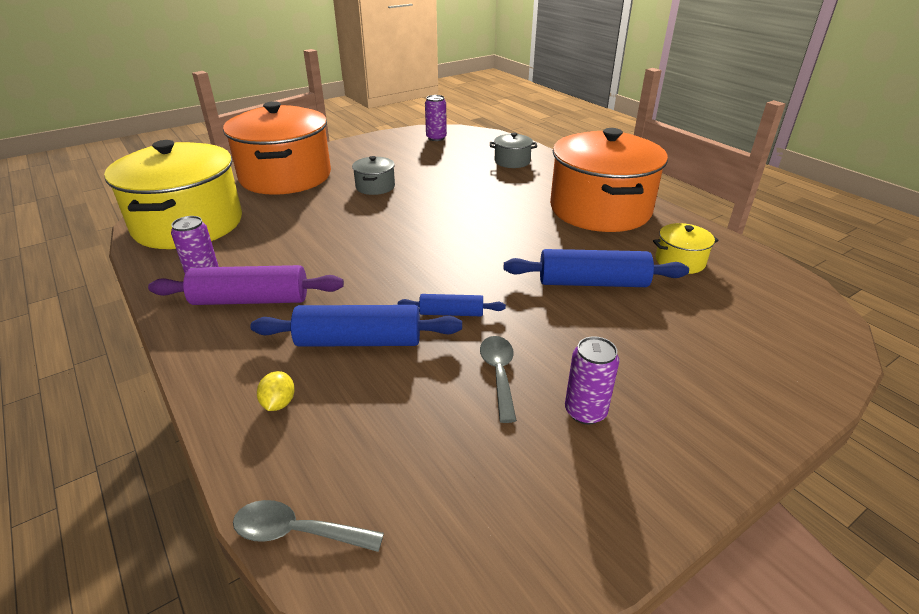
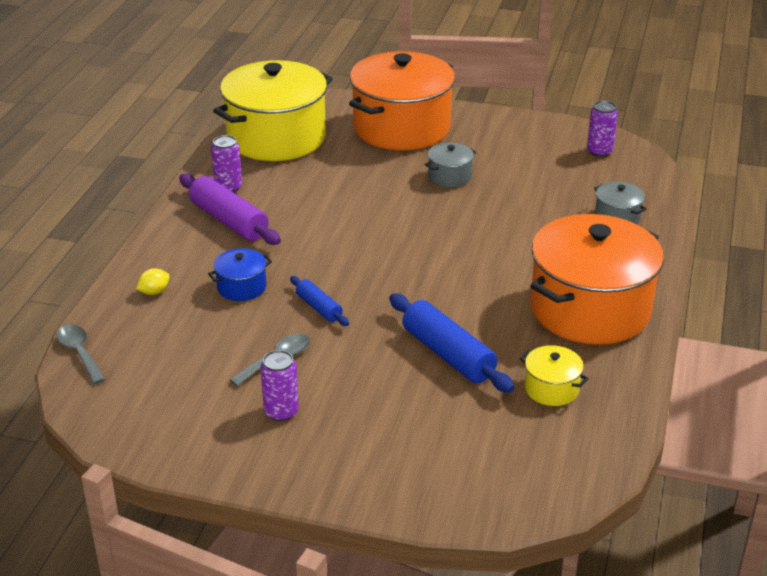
camera: 50 degrees right, 0 degrees up
(359, 341) = (241, 287): blue rolling pin -> blue pot

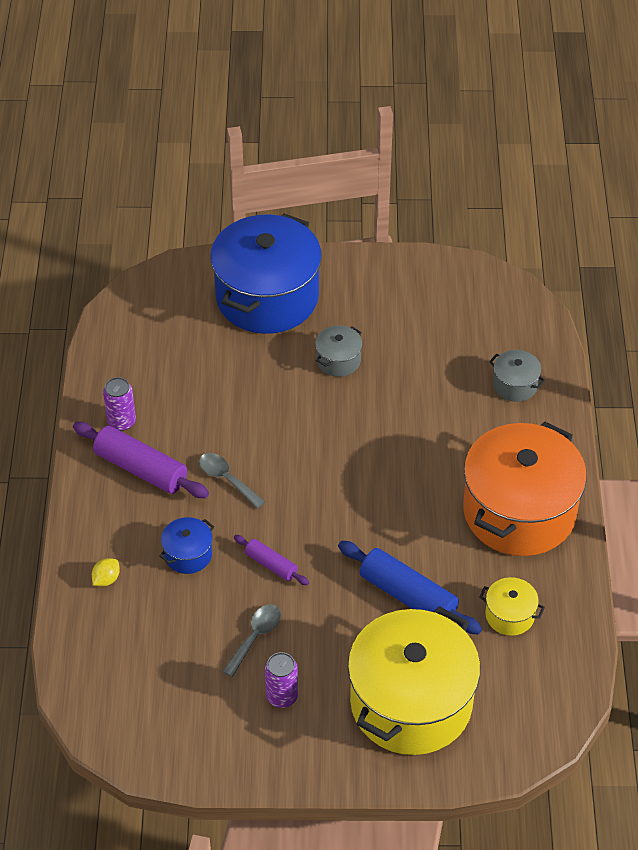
camera: 15 degrees left, 15 degrees up
(79, 353) = (68, 670): grey spoon -> grey spoon (226, 479)
(276, 138) = (143, 338): yellow pot -> yellow pot (411, 703)
(319, 308) = (271, 565): blue rolling pin -> purple rolling pin
(401, 127) = (267, 297): orange pot -> blue pot
(599, 151) = (475, 293): purple can -> none

